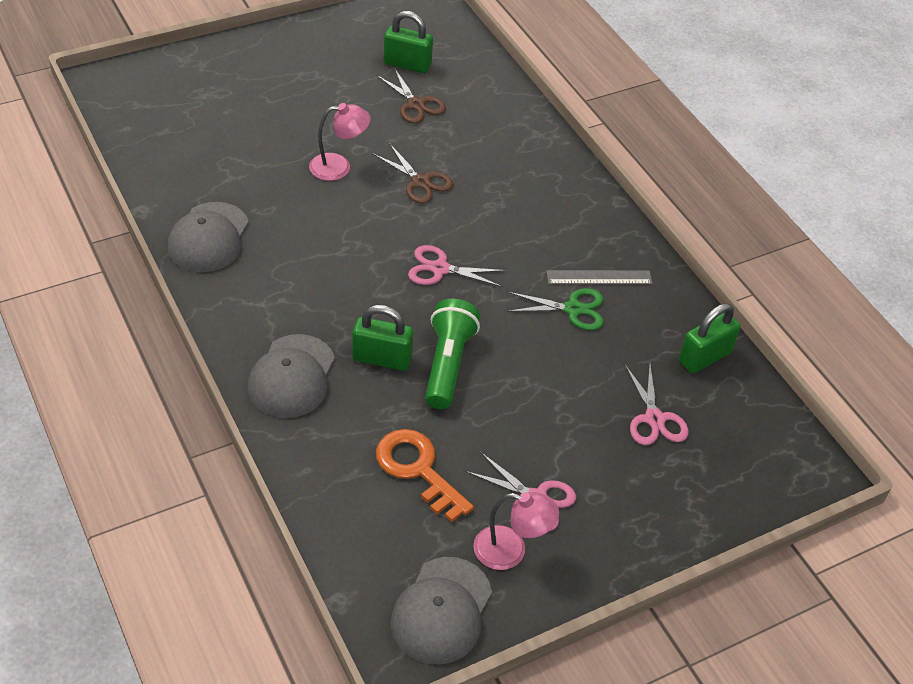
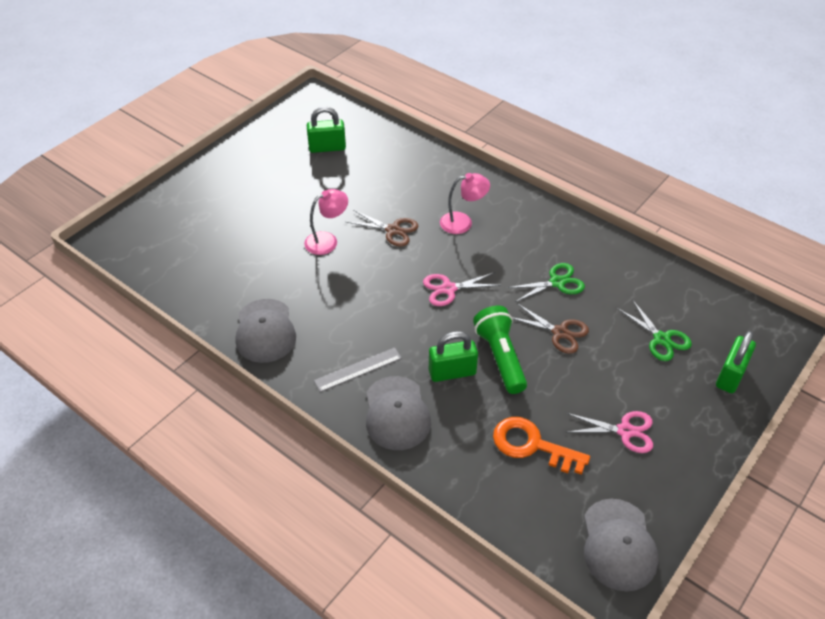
camera: 20 degrees left, 0 degrees up
(416, 104) = (352, 175): brown scissors -> brown scissors (560, 332)
(511, 551) = (634, 477): pink lamp -> pink lamp (463, 222)
(599, 277) = (559, 253): grey ruler -> grey ruler (358, 369)
(654, 419) = (661, 339): pink scissors -> green scissors
(704, 357) = (663, 282): green padlock -> green padlock (730, 375)

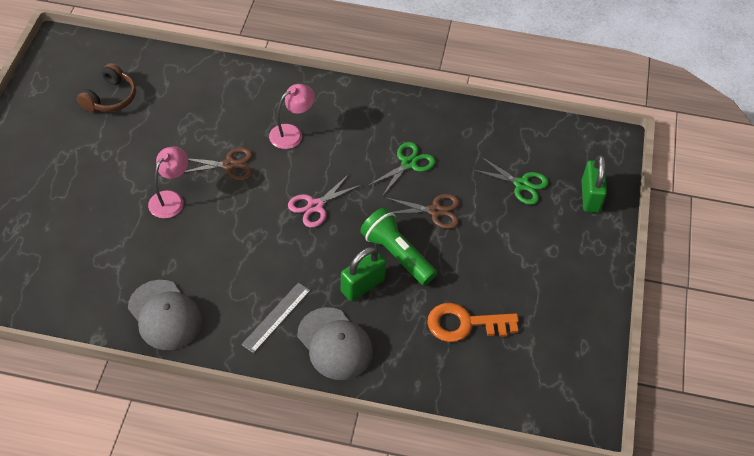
camera: 30 degrees left, 5 degrees up
(327, 147) = (110, 98): green padlock -> brown headphones
(618, 544) = (574, 379): grey cap -> none
(625, 431) = (532, 280): pink scissors -> none

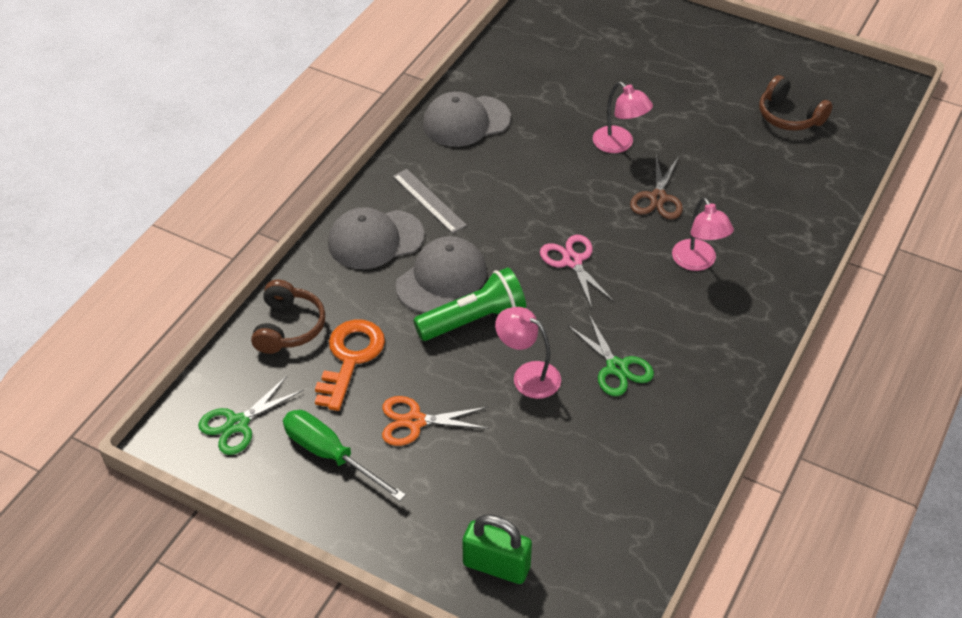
camera: 110 degrees right, 5 degrees down
(362, 285) = (441, 278): green padlock -> grey cap
(435, 211) = (528, 375): brown scissors -> pink lamp
(451, 377) = (288, 327): none -> brown headphones
(503, 267) = (415, 421): none -> orange scissors
(521, 185) = (544, 486): green scissors -> green scissors (237, 424)
(554, 310) = (330, 455): none -> green screwdriver

